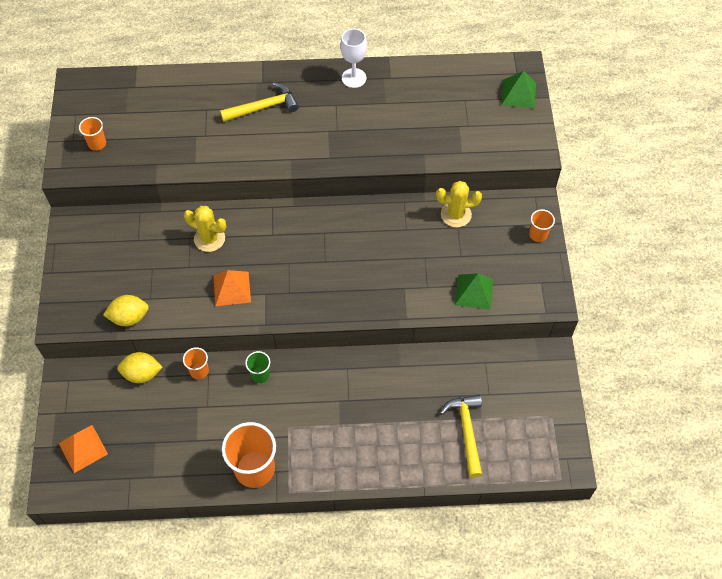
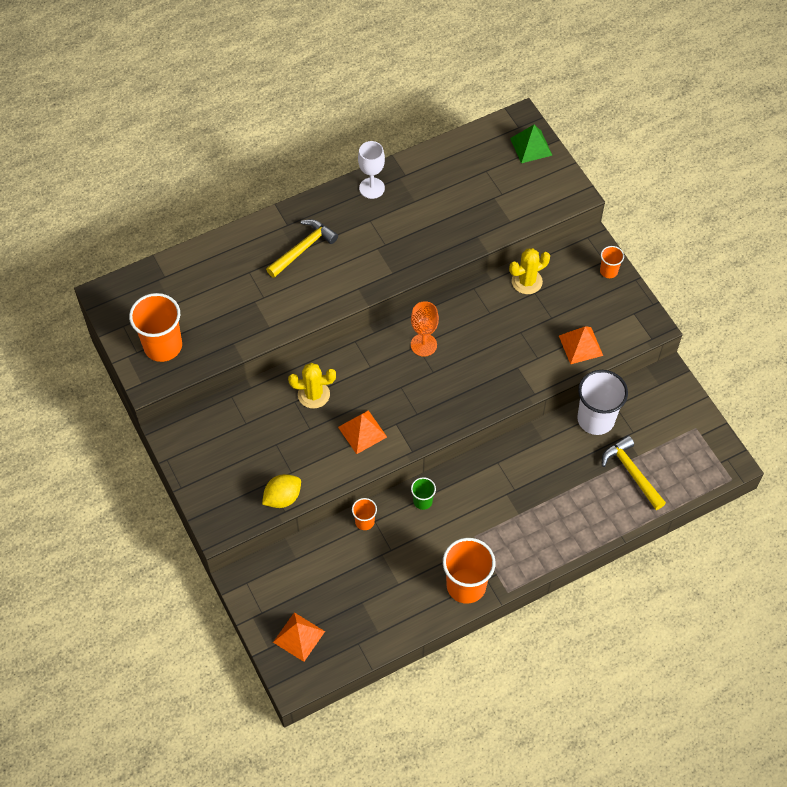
camera: 25 degrees left, 0 degrees up
(97, 144) = (163, 346): orange cup -> orange cup, size x2.01
(142, 374) = (313, 547): yellow lemon -> none
(330, 234) = (423, 345): none -> orange goblet
(460, 367) = (596, 419): none -> white cup
(474, 291) = (580, 345): green pyramid -> orange pyramid

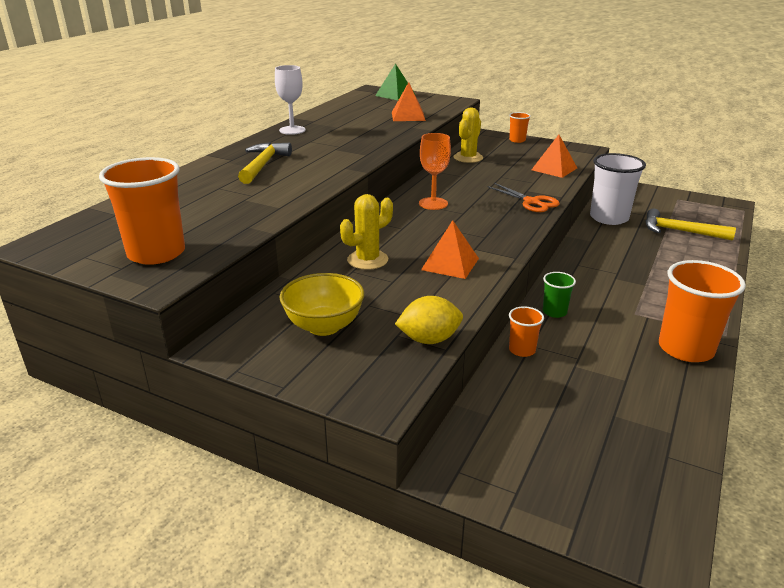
camera: 35 degrees left, 30 degrees down
(236, 449) = (324, 326): none -> yellow bowl
(282, 498) = (429, 339): yellow lemon -> yellow lemon turned 60 degrees clockwise
(298, 636) = (595, 491): orange pyramid -> orange pyramid (408, 116)
(501, 387) = (531, 202): none -> orange scissors

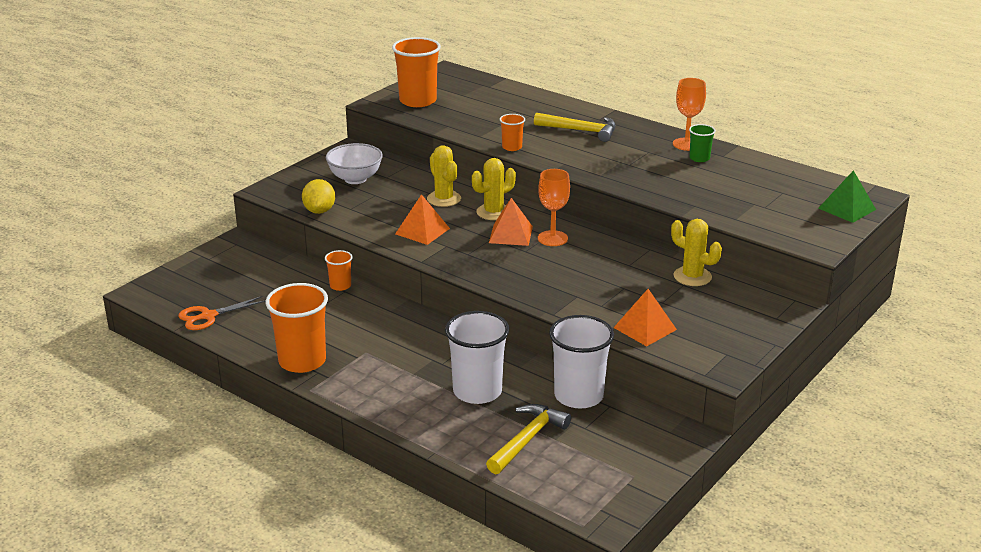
camera: 100 degrees right, 0 degrees up
(292, 130) = (686, 144): white goblet -> orange goblet
(324, 326) = (355, 179): yellow bowl -> white bowl
(390, 232) = (493, 212): none -> yellow cactus
(408, 116) = (740, 207): orange pyramid -> orange pyramid (510, 234)
(517, 140) = (765, 324): orange cup -> orange cup (512, 147)
(531, 202) = (542, 292): orange scissors -> orange scissors (208, 316)
(554, 312) = (386, 311): green cup -> green cup (699, 158)
(642, 254) = (477, 391): none -> white cup

